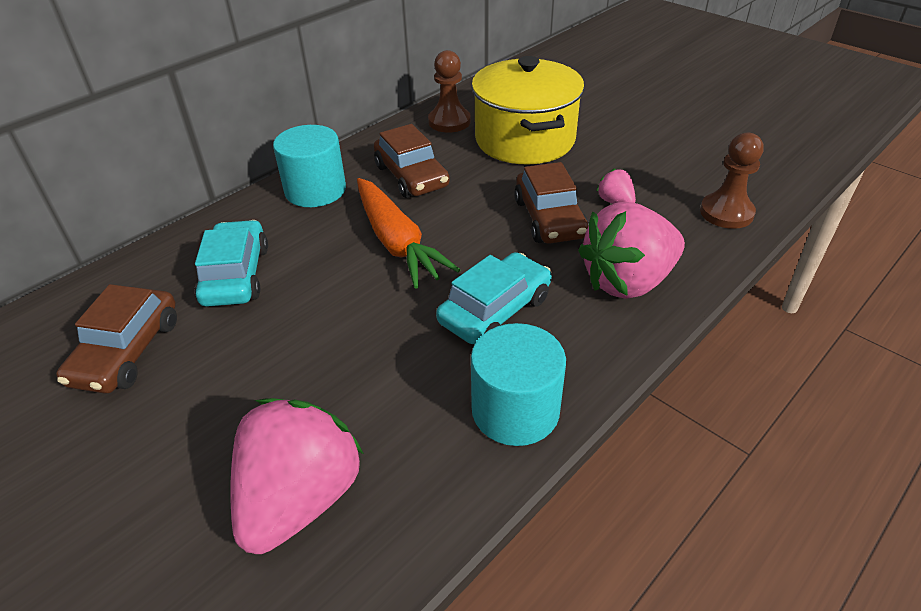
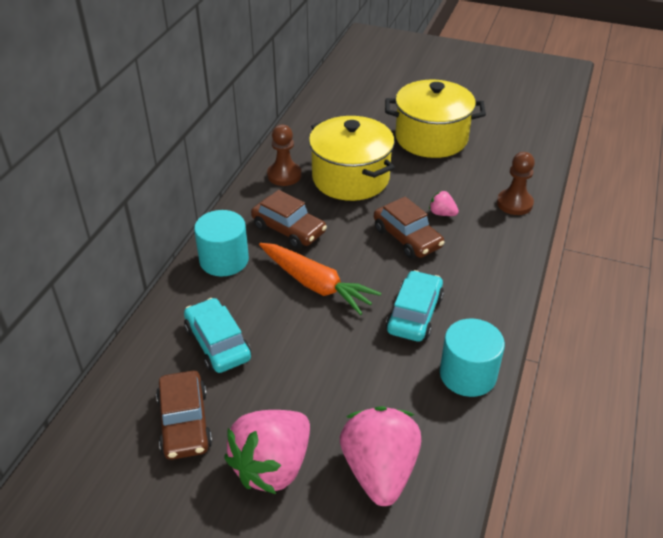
camera: 25 degrees left, 0 degrees up
(627, 281) = (483, 270): pink strawberry -> pink strawberry (272, 466)
(657, 118) = (431, 138): none -> yellow pot

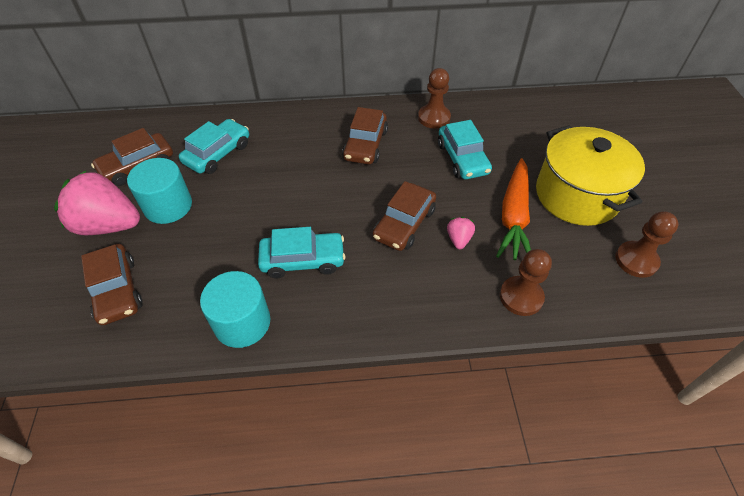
camera: 65 degrees right, 10 degrees up
(224, 260) = (307, 124): turquoise cylinder -> turquoise cylinder (168, 206)
(316, 285) = (307, 184): orange carrot -> orange carrot (514, 216)
(350, 178) = (462, 158): yellow pot -> turquoise car
(379, 470) = (117, 290): pink strawberry -> brown car
(507, 139) = (636, 260): none -> brown pawn

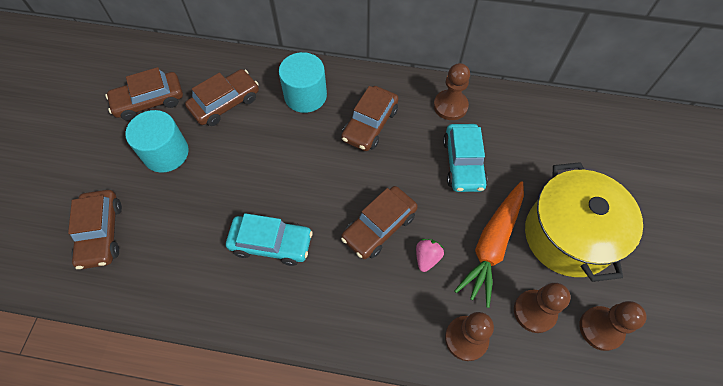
camera: 15 degrees right, 10 degrees up
(109, 225) = (110, 161): pink strawberry -> none
(218, 154) = (225, 103): turquoise car -> brown car
(242, 322) = (199, 295): turquoise cylinder -> turquoise cylinder (305, 95)
(573, 260) = (534, 311): none -> brown pawn

